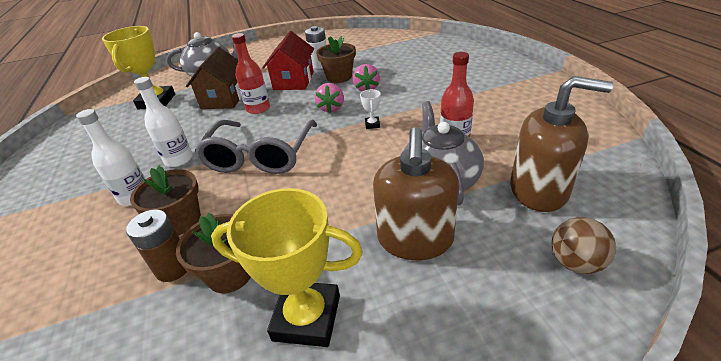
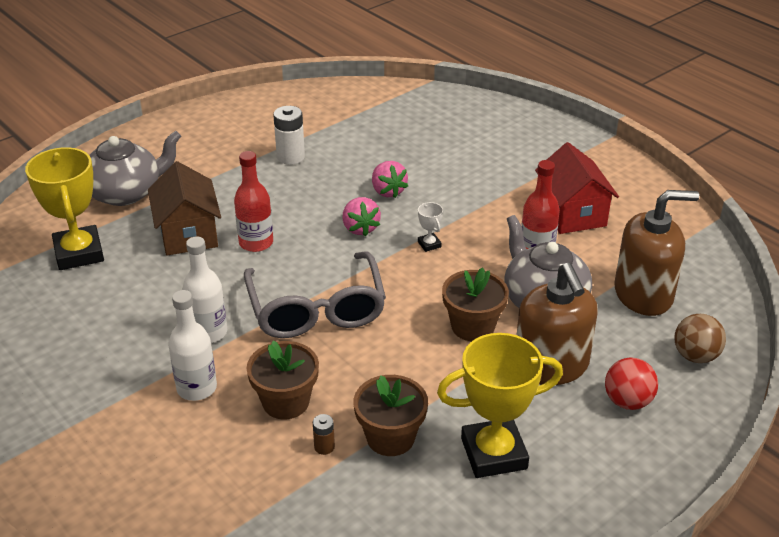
camera: 25 degrees left, 0 degrees up
(173, 268) = (324, 447): brown battery -> brown battery, size x0.53
(294, 81) = (272, 190): red house -> red house (572, 213)
(339, 77) = (335, 176): brown flower pot -> brown flower pot (472, 326)
(476, 296) = (627, 401): none -> red ball

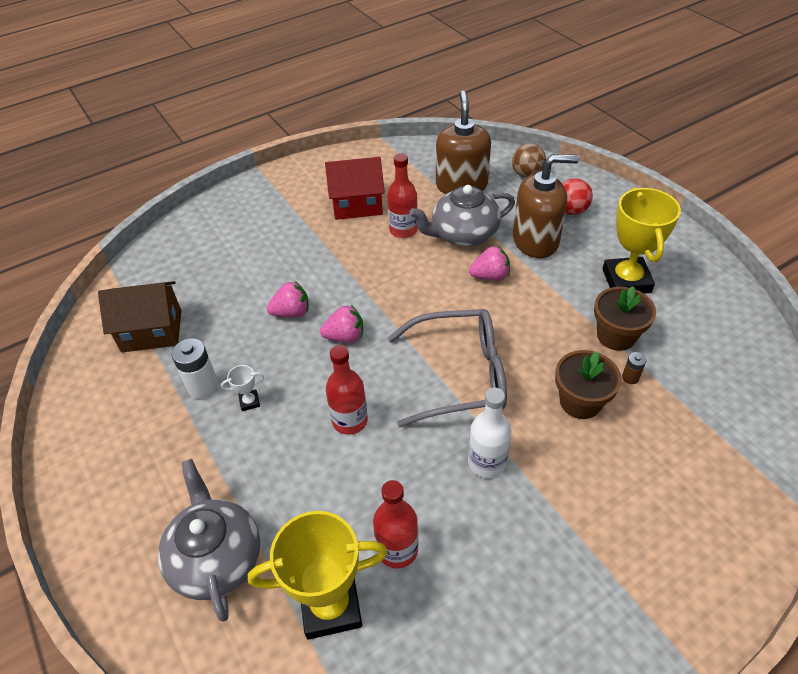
camera: 80 degrees left, 10 degrees up
(123, 283) = (397, 549): none -> red bottle
(188, 234) = (319, 484): brown house -> brown house (152, 331)
(197, 388) = (565, 471): white bottle -> none
(429, 244) = (380, 291): white trophy -> white trophy (249, 402)
(472, 326) = (490, 276): brown flower pot -> pink strawberry

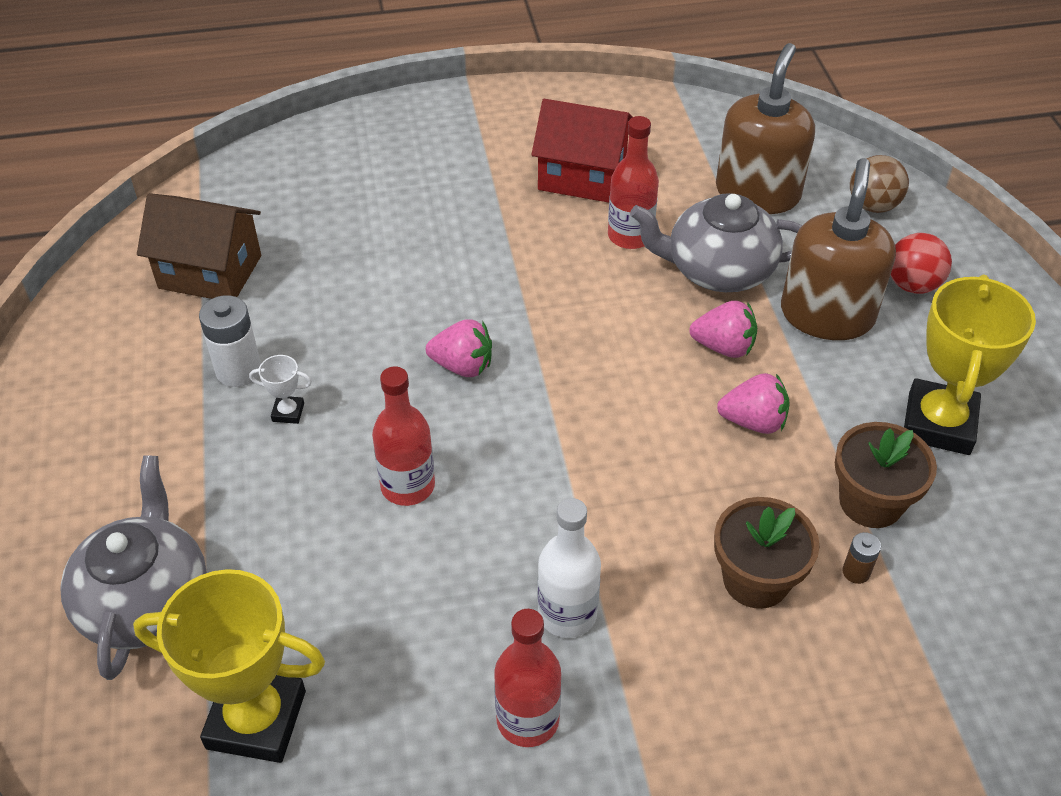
camera: 20 degrees right, 0 degrees up
(291, 312) = (406, 307): pink strawberry -> pink strawberry (753, 421)
(397, 549) = (380, 683): red bottle -> red bottle (527, 719)
(460, 375) = (597, 477): grey glasses -> none
(535, 241) = (827, 315): brown soap dispenser -> brown soap dispenser turned 90 degrees counterclockwise

